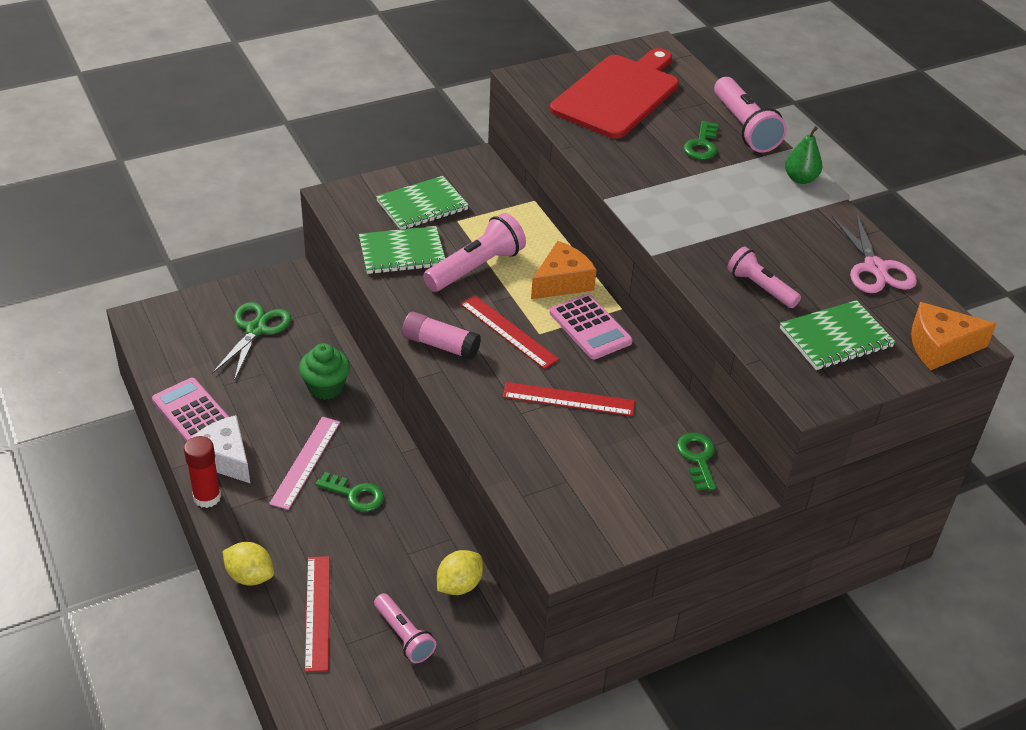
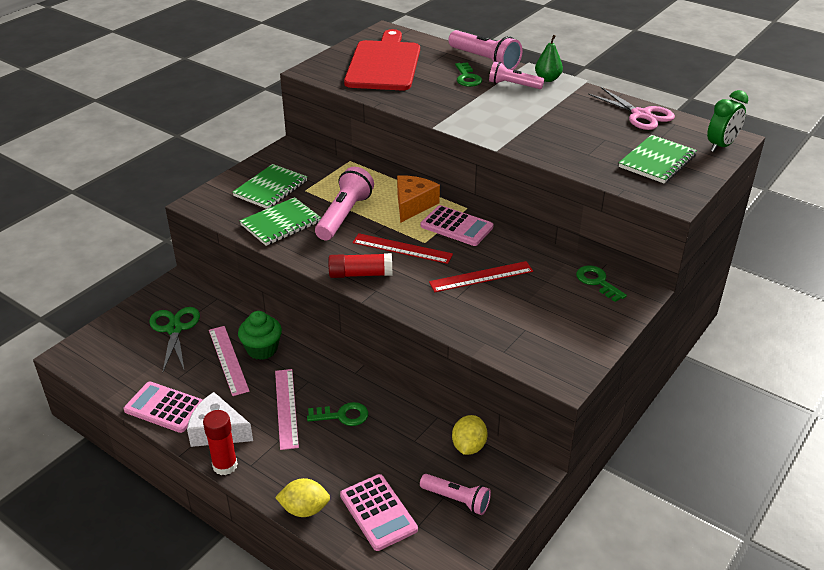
camera: 25 degrees left, 5 degrees down
(285, 385) = (228, 360): none -> pink ruler
(317, 612) = (378, 512): red ruler -> pink calculator
(440, 345) = (360, 274): pink glue stick -> red glue stick
(760, 288) = (583, 148): pink flashlight -> pink flashlight (513, 85)
(940, 347) = (721, 146): orange cheese -> green clock

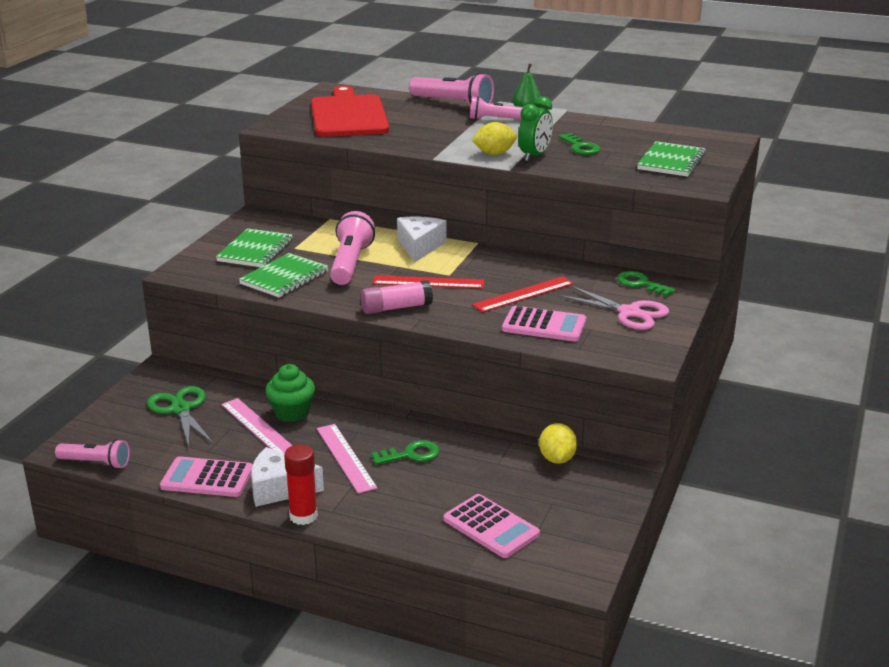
camera: 15 degrees left, 10 degrees down
(304, 509) = (411, 537): yellow lemon -> yellow lemon (494, 153)
(360, 274) = (396, 308): red glue stick -> pink glue stick
(413, 205) = (419, 246): orange cheese -> white cheese
(456, 226) = (475, 258): pink calculator -> pink calculator (544, 325)
(456, 500) = (566, 503): pink flashlight -> pink flashlight (96, 463)
(467, 78) = (443, 118): green key -> green key (580, 147)
(641, 115) = (635, 130): pink scissors -> pink scissors (629, 313)
(721, 146) = (724, 145): green clock -> green clock (534, 156)

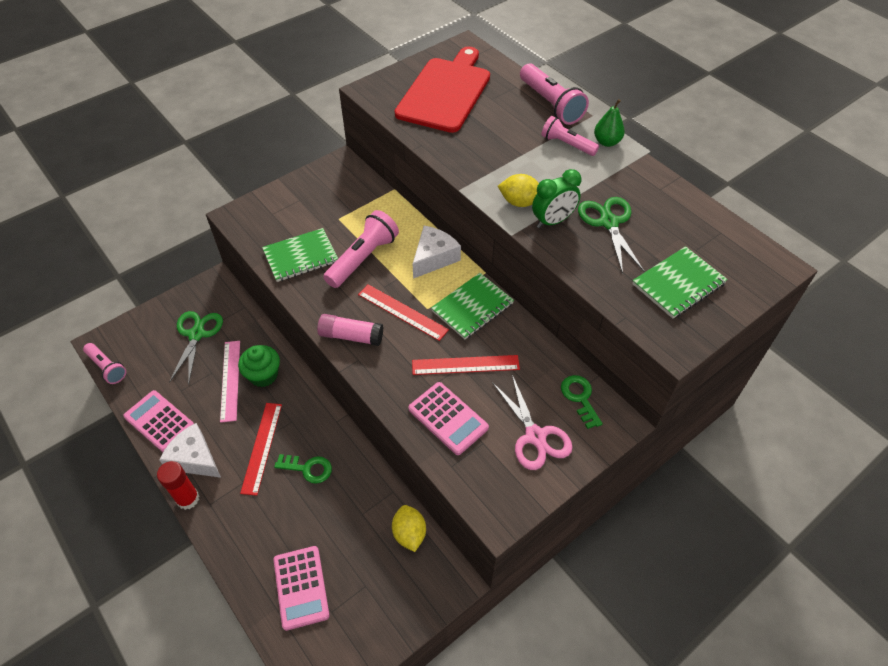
camera: 30 degrees right, 25 degrees up
(255, 250) = (307, 210): green notebook -> green notebook (472, 307)
(346, 457) = (262, 447): pink ruler -> red ruler
(557, 459) = (409, 533): yellow lemon -> yellow lemon turned 45 degrees counterclockwise
(580, 147) = (608, 222): green key -> green scissors

